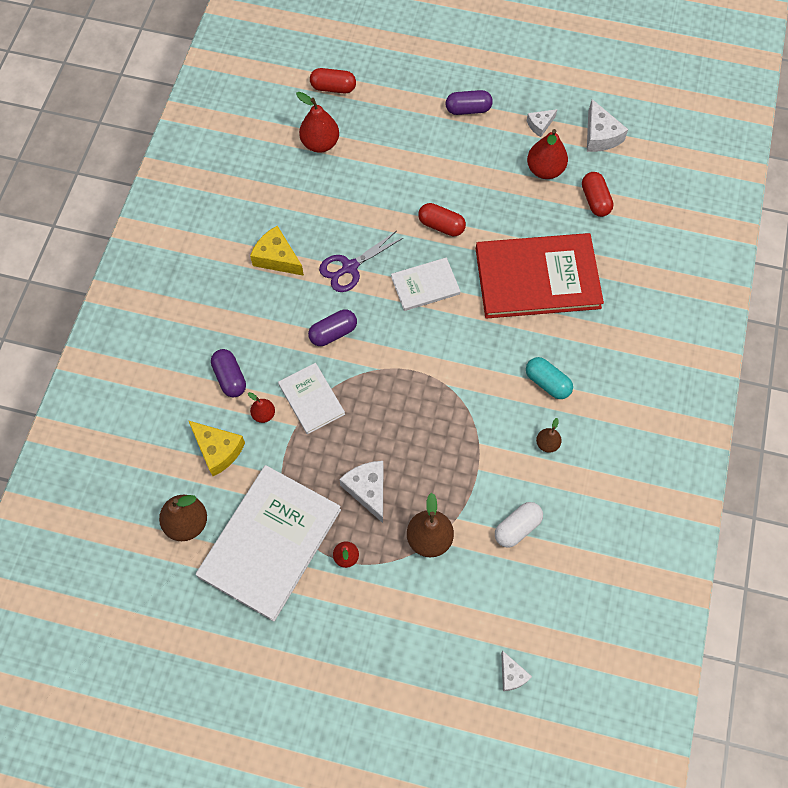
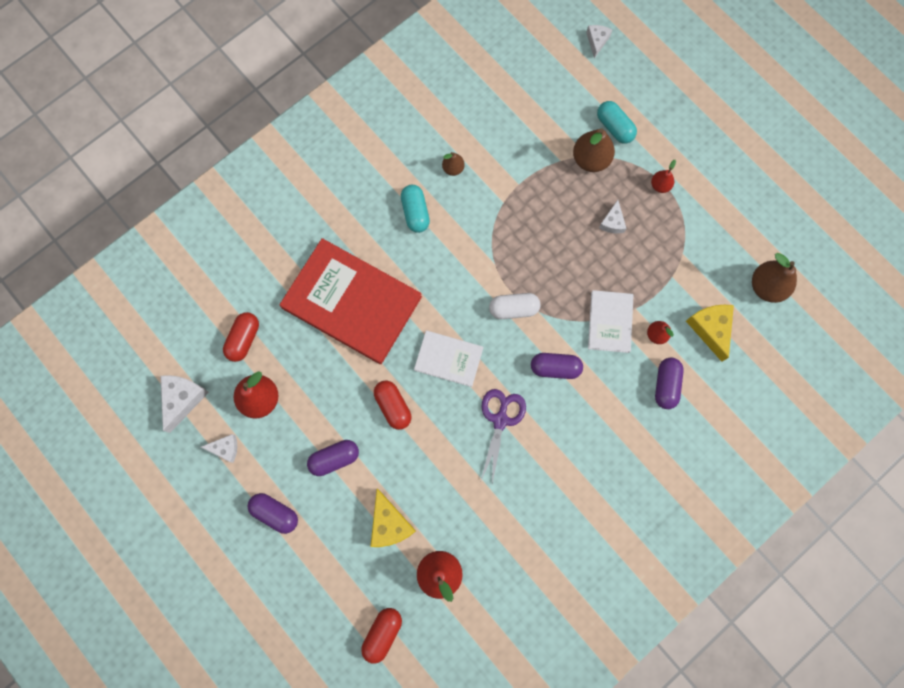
camera: 145 degrees left, 10 degrees up
(270, 543) = (711, 231): white book -> none
(277, 258) = (558, 473): yellow cheese -> yellow cheese (389, 524)
(333, 87) = (382, 633): red capsule -> red capsule turned 75 degrees clockwise
(350, 267) = (500, 420): purple scissors -> purple scissors turned 75 degrees counterclockwise
(368, 490) = (612, 222): white cheese -> white cheese, size x0.61
(429, 588) = (614, 127): none -> turquoise capsule
(455, 166) = (334, 458): none -> purple capsule
(517, 528) = (521, 126): white capsule -> white capsule (513, 309)

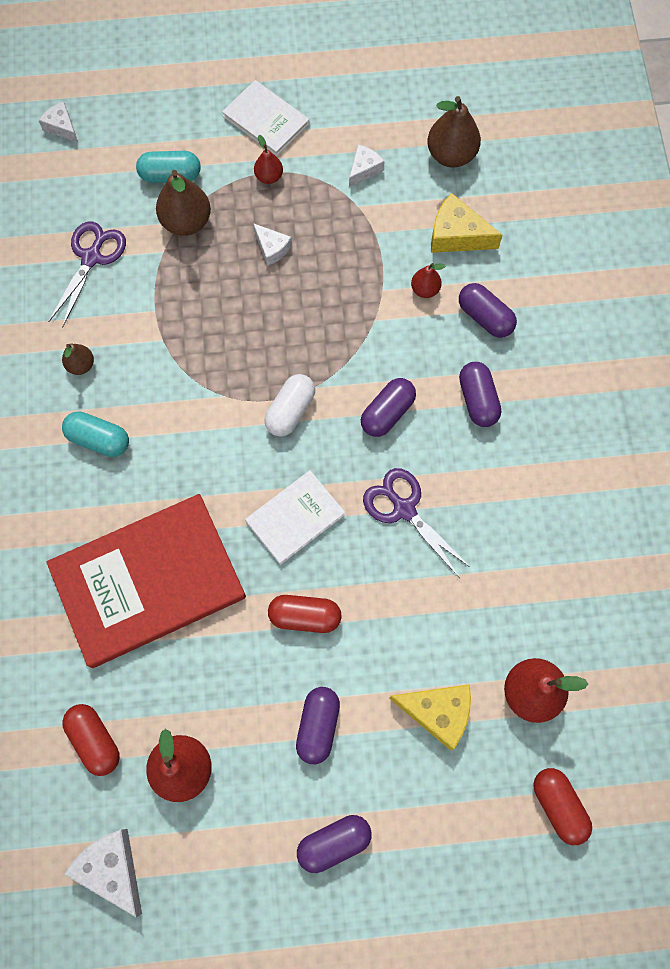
camera: 55 degrees left, 5 degrees down
(225, 448) = (212, 854): white cheese -> white cheese (364, 169)
(524, 123) = (91, 258): none -> purple scissors
(605, 418) = (477, 400): none -> purple capsule
(610, 322) = (378, 324): white book -> white book (266, 120)

